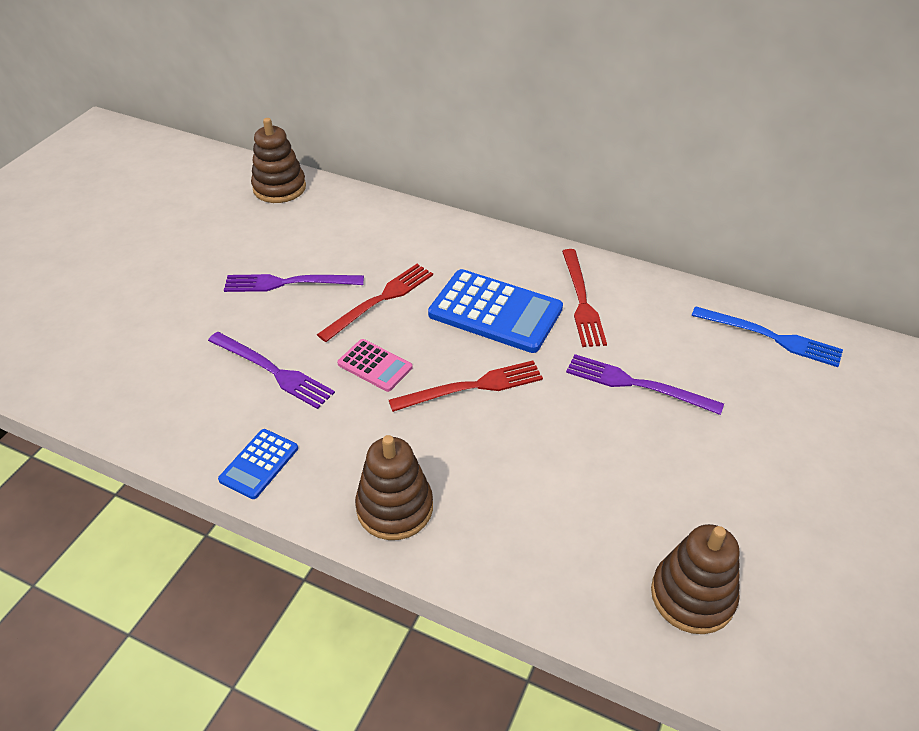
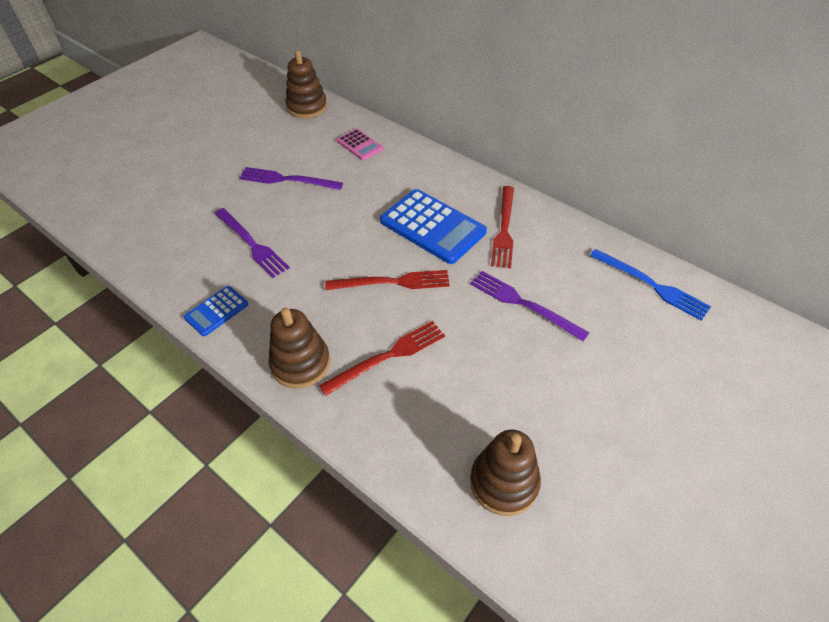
camera: 15 degrees right, 5 degrees up
(375, 366) = (326, 253): pink calculator -> pink calculator (359, 145)
(380, 300) = (348, 203): red fork -> red fork (388, 356)

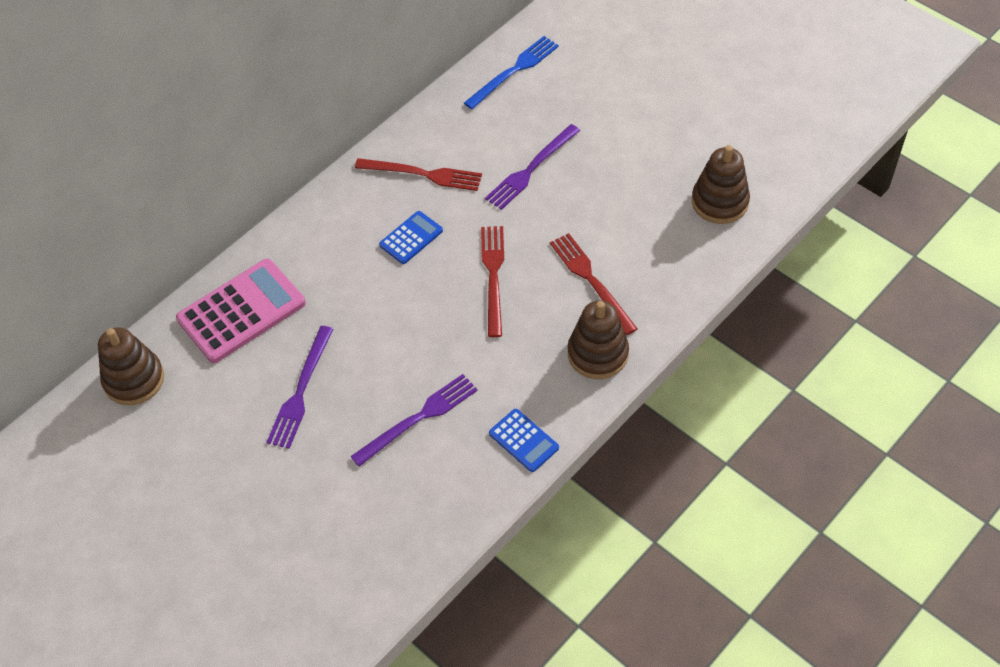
camera: 85 degrees left, 5 degrees up
(359, 145) = (241, 311): pink calculator -> pink calculator, size x1.90
(432, 227) = (411, 238): blue calculator -> blue calculator, size x0.53

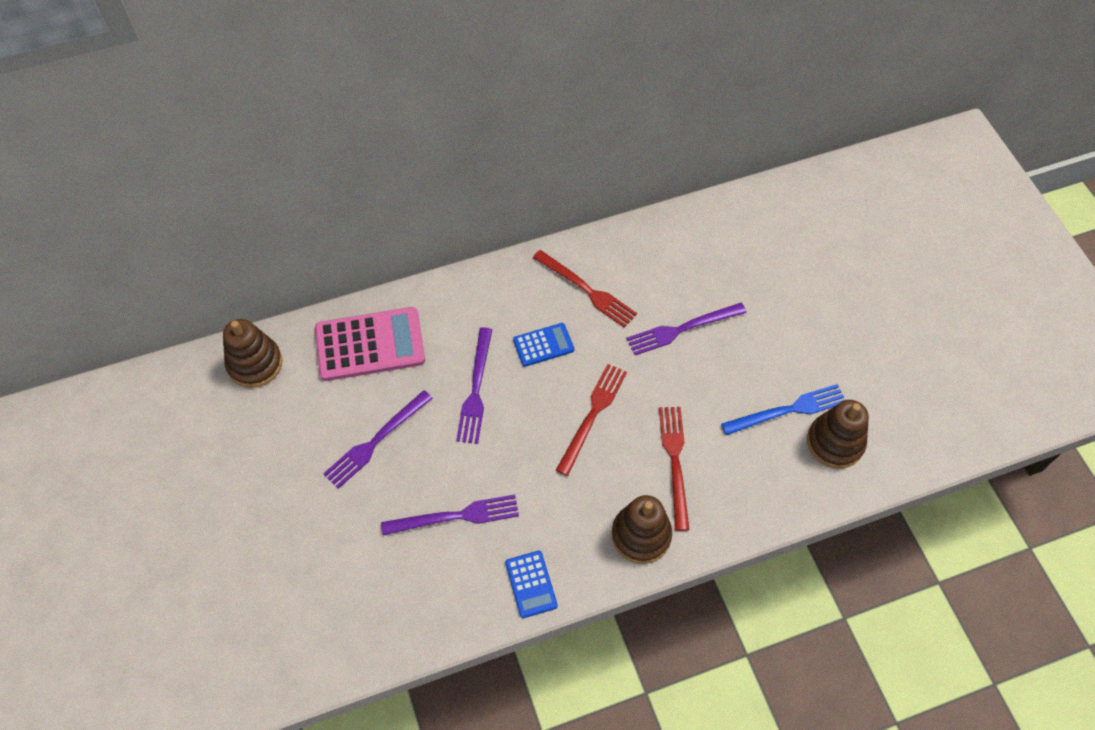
camera: 25 degrees right, 5 degrees up
(370, 303) = (476, 389): none -> purple fork
(514, 71) = (720, 228): blue fork -> blue fork (788, 410)

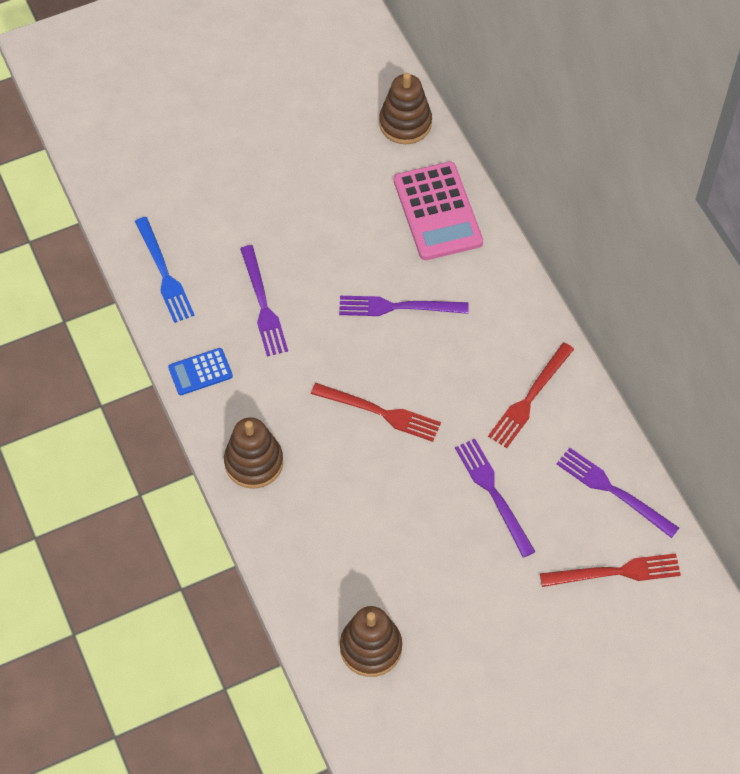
camera: 85 degrees right, 0 degrees up
(376, 441) = (334, 231): purple fork -> purple fork (613, 491)
(543, 345) = (456, 362): blue calculator -> none
(675, 462) = (334, 490): red fork -> red fork (615, 572)
(788, 410) = (405, 600): blue fork -> blue fork (164, 273)

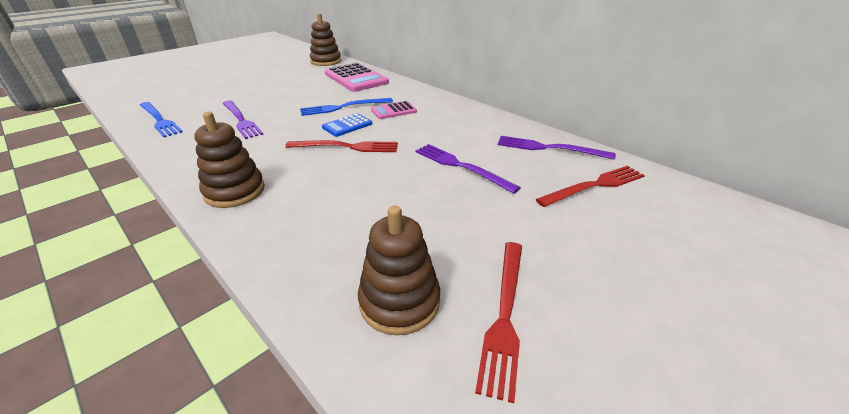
camera: 20 degrees left, 25 degrees down
(200, 372) = (184, 154): blue calculator -> blue calculator (347, 125)
(398, 307) = (343, 107): purple fork -> blue fork
(461, 339) = (393, 111): none -> pink calculator
(530, 398) = (456, 123): red fork -> red fork (504, 315)

